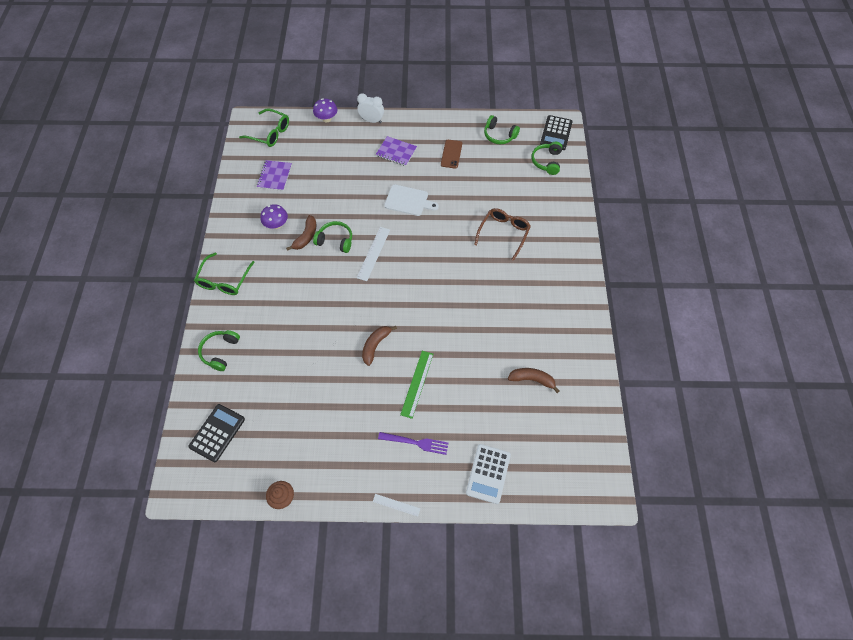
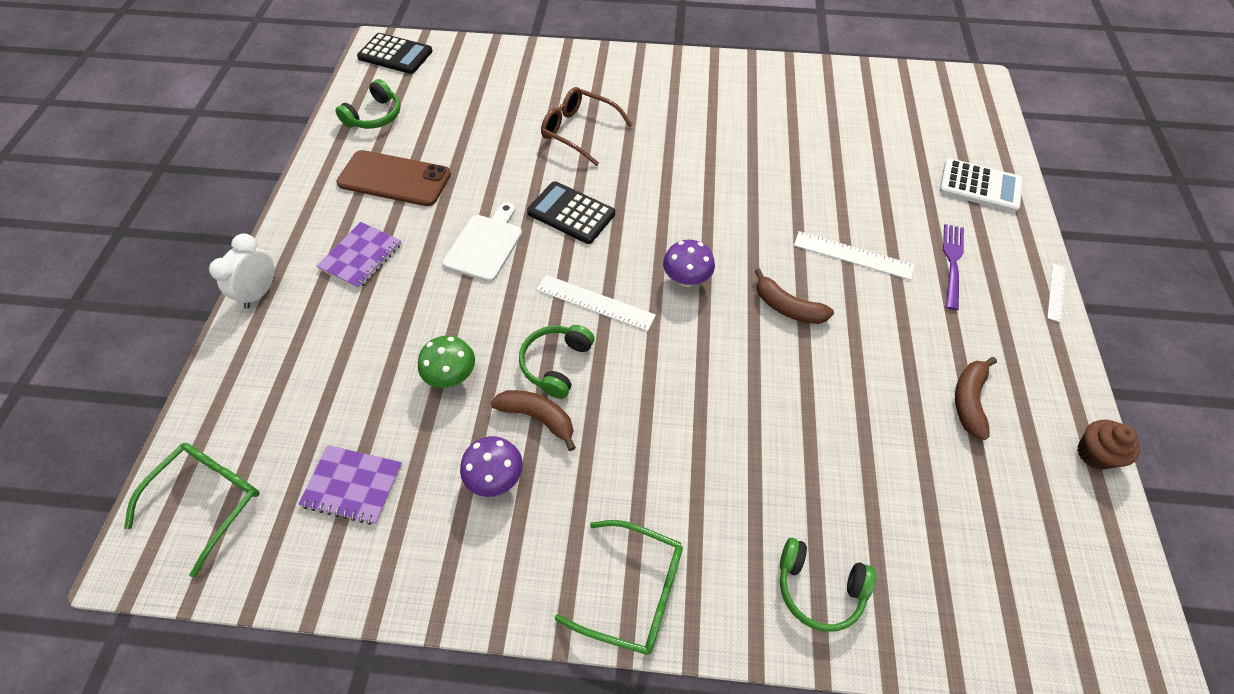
camera: 85 degrees left, 5 degrees down
(217, 433) = (1002, 582): black calculator -> black calculator (571, 213)
(326, 119) = (217, 375): purple mushroom -> purple mushroom (686, 279)
(328, 200) = (452, 376): none -> green mushroom
(417, 383) = (853, 255): green ruler -> white ruler
(451, 154) = (394, 179): brown phone -> brown phone, size x1.64
(532, 379) = (831, 128): brown banana -> brown banana (969, 400)
(546, 161) = (449, 71): green headphones -> none

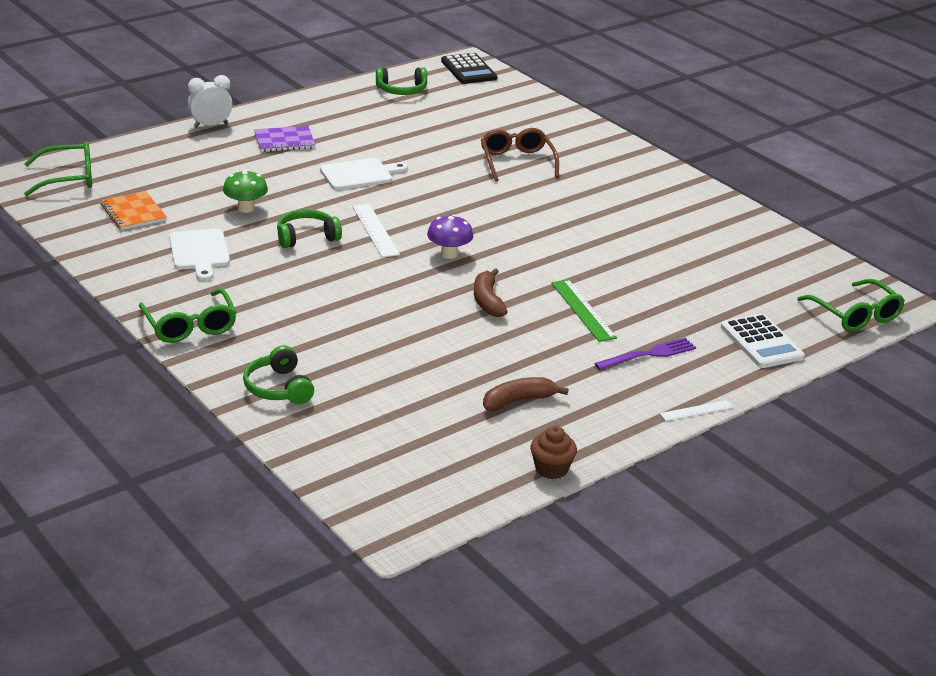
camera: 45 degrees right, 25 degrees down
(353, 485) = (133, 212): purple notebook -> orange notebook
(394, 179) = (361, 121): brown phone -> none
(496, 477) = (199, 252): purple mushroom -> white cutting board
(538, 417) = (259, 248): brown banana -> none
(571, 213) = (436, 191): black calculator -> none
(853, 255) = (582, 310): white ruler -> green ruler
(978, 113) = (856, 315): none -> green glasses

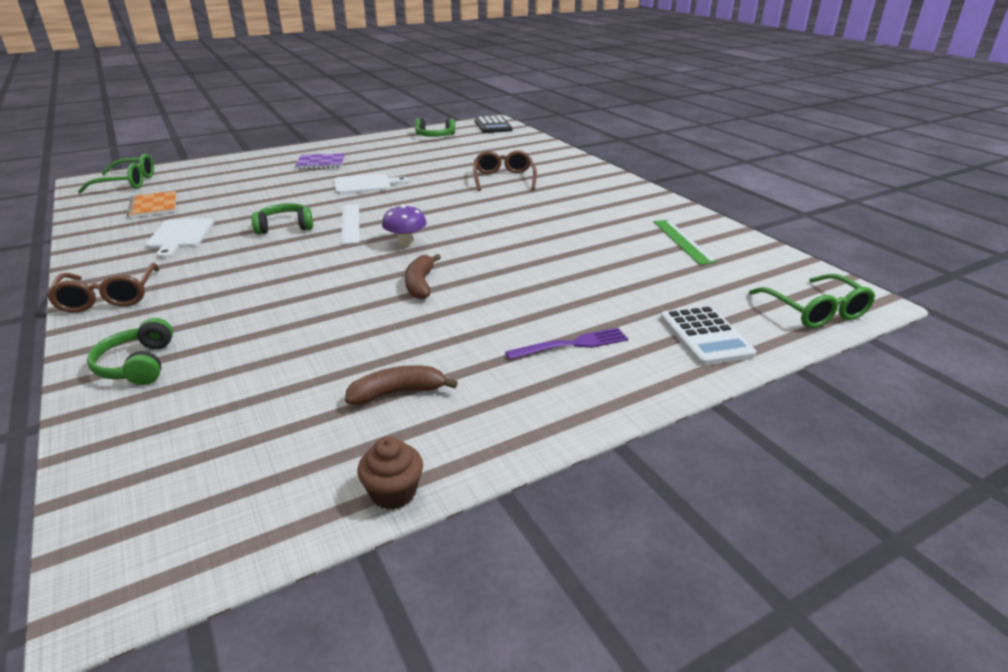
camera: 10 degrees right, 0 degrees up
(190, 326) = (108, 298): green glasses -> brown glasses
(211, 125) = (272, 153): white clock -> none
(246, 208) = (251, 205): green mushroom -> none
(582, 310) = (514, 296): green ruler -> green ruler (682, 241)
(696, 410) = (613, 416): white ruler -> none

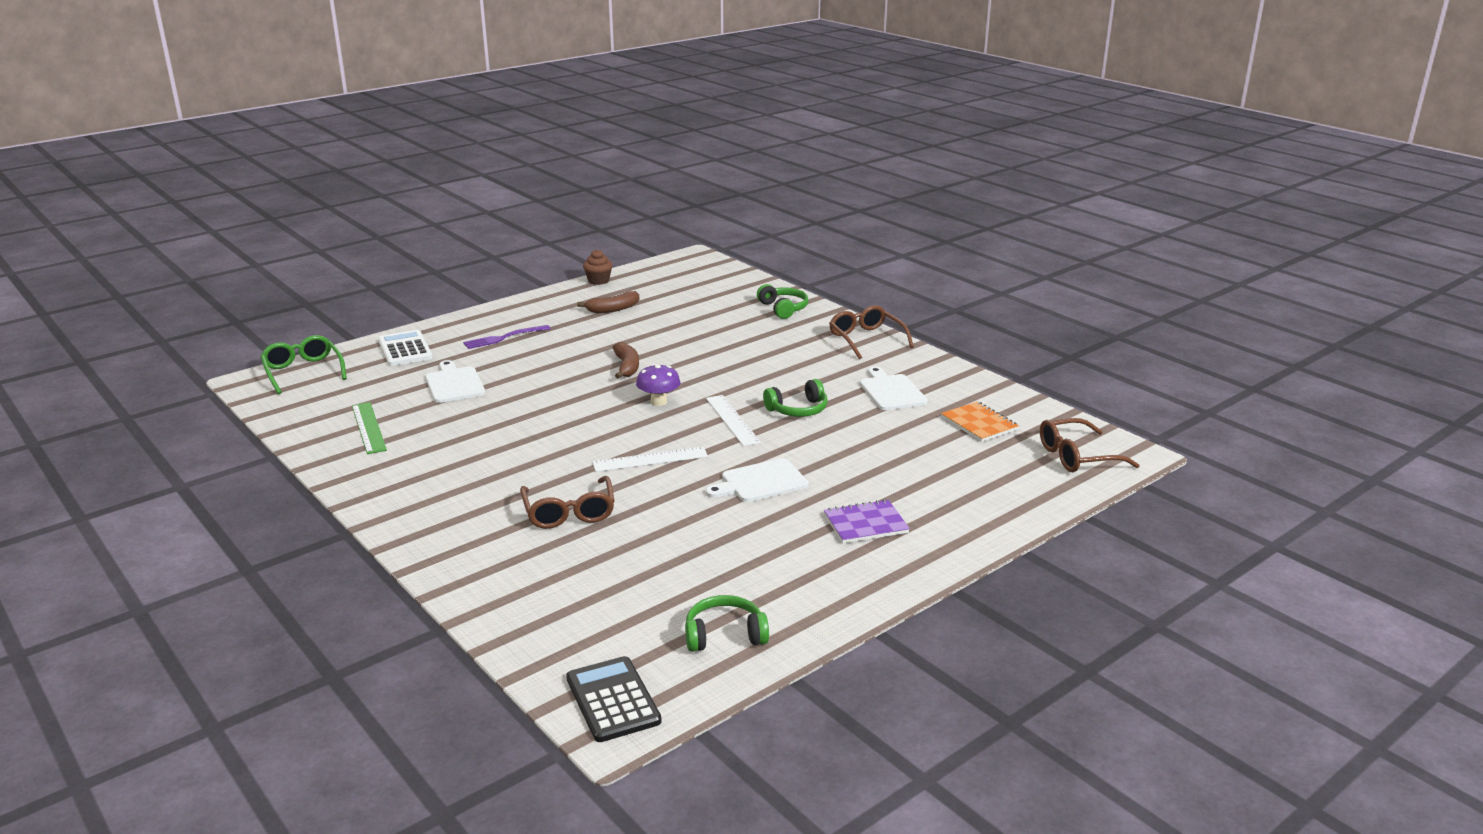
camera: 170 degrees right, 5 degrees down
(128, 183) = (1076, 456): green glasses -> brown glasses
(436, 201) = (650, 459): none -> white ruler
(617, 279) = (454, 384): none -> white cutting board

